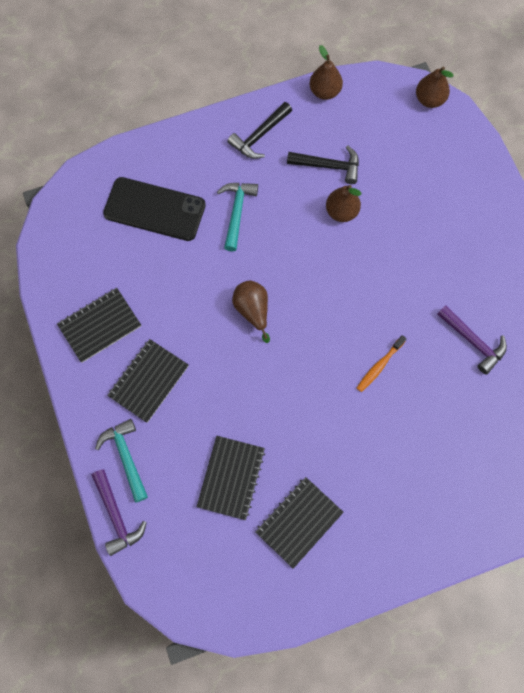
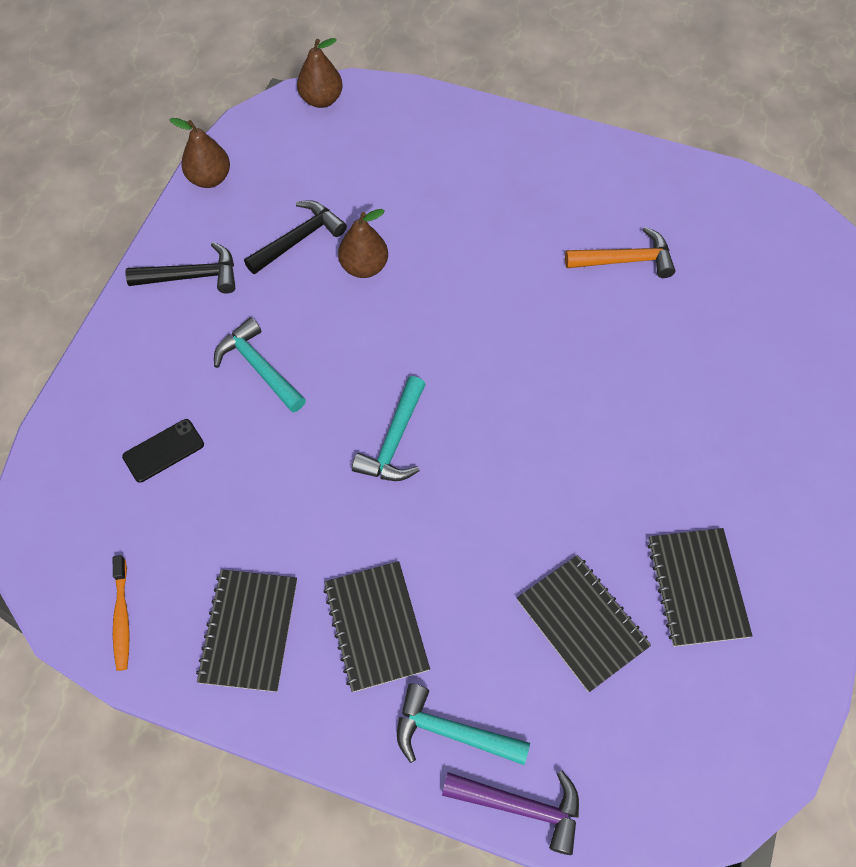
camera: 50 degrees left, 10 degrees down
(154, 209) = (163, 450): black phone -> black phone, size x0.50
(252, 310) = (394, 441): brown pear -> turquoise hammer
(259, 136) = (192, 276): black hammer -> black hammer turned 90 degrees counterclockwise
(379, 366) = (577, 365): orange toothbrush -> orange toothbrush (122, 617)
(473, 342) = (626, 260): purple hammer -> orange hammer

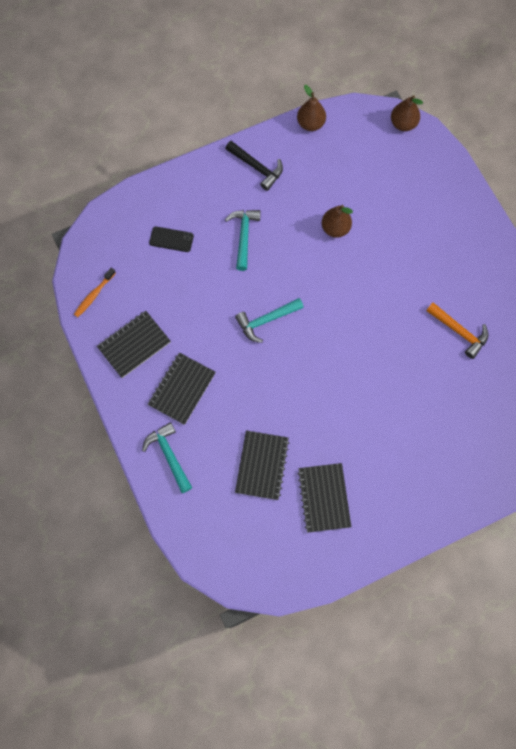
camera: 45 degrees right, 10 degrees up
(299, 239) = (320, 189): black hammer -> none
(521, 806) = (166, 506): purple hammer -> none
(697, 588) = (324, 498): black notebook -> black notebook turned 45 degrees counterclockwise

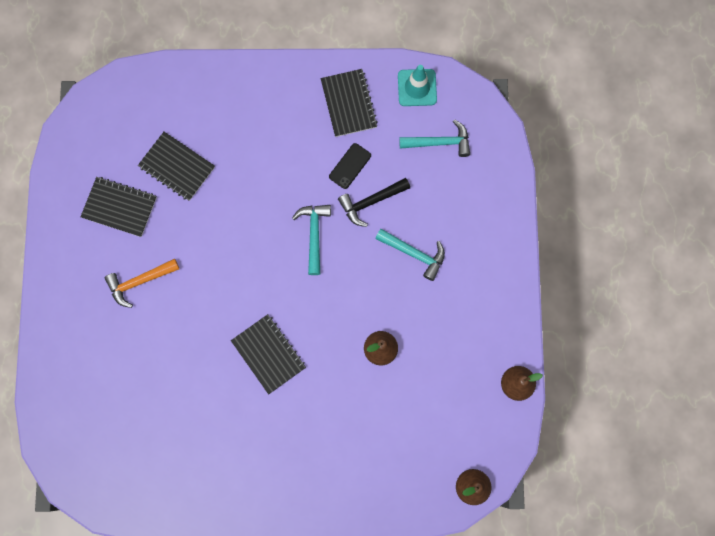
camera: 115 degrees right, 5 degrees up
(94, 295) = (417, 88): orange toothbrush -> turquoise traffic cone
(169, 455) = (228, 91): turquoise hammer -> turquoise hammer (439, 142)
(171, 239) = (443, 182): black phone -> black phone (350, 166)
(182, 389) = (284, 128): black notebook -> black notebook (268, 354)
(257, 168) = (487, 302): black hammer -> black hammer (371, 202)
(459, 332) = (210, 417): orange hammer -> orange hammer (139, 282)

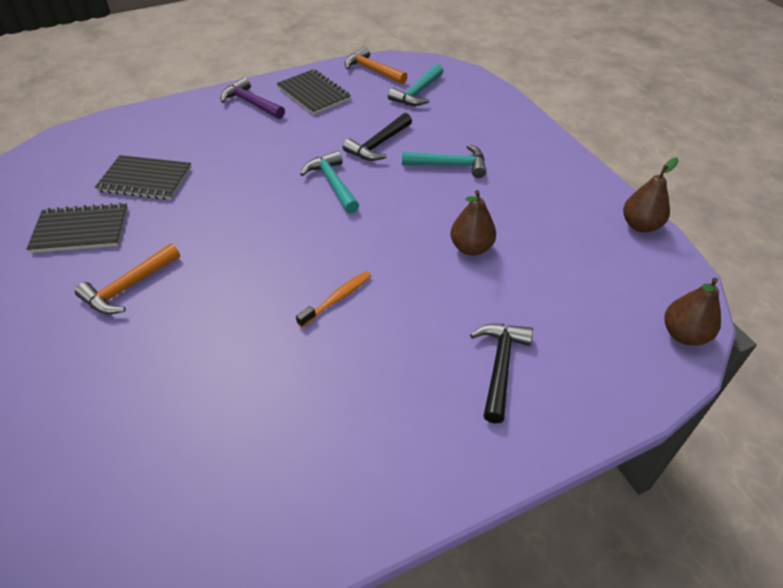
camera: 25 degrees left, 30 degrees down
(268, 354) = (337, 298): black notebook -> orange toothbrush
(290, 95) = (251, 103): none -> purple hammer
(342, 454) = (500, 366): none -> black hammer
(350, 166) = (340, 128): black phone -> none
(417, 88) = (372, 70): turquoise traffic cone -> orange hammer
(439, 142) = (417, 93): turquoise hammer -> turquoise hammer turned 150 degrees clockwise

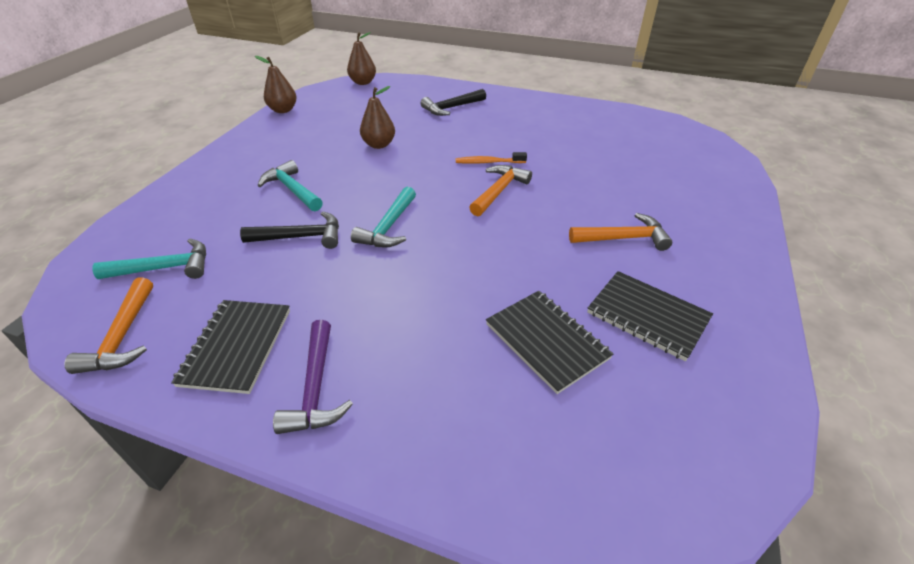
camera: 135 degrees left, 5 degrees down
(286, 269) = (499, 191): none -> orange hammer

